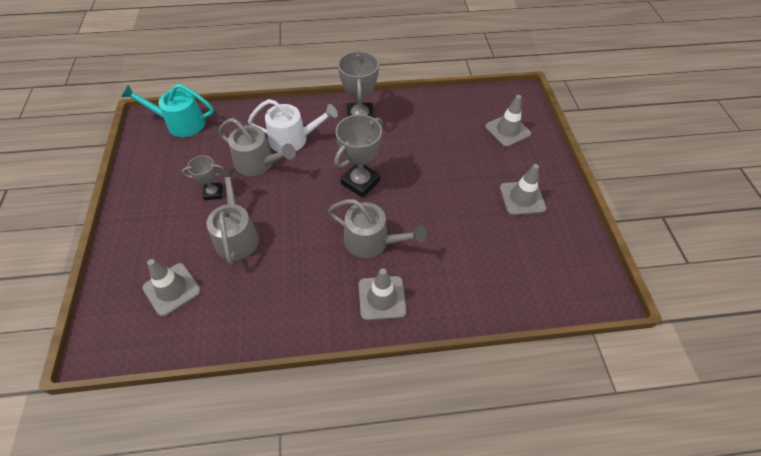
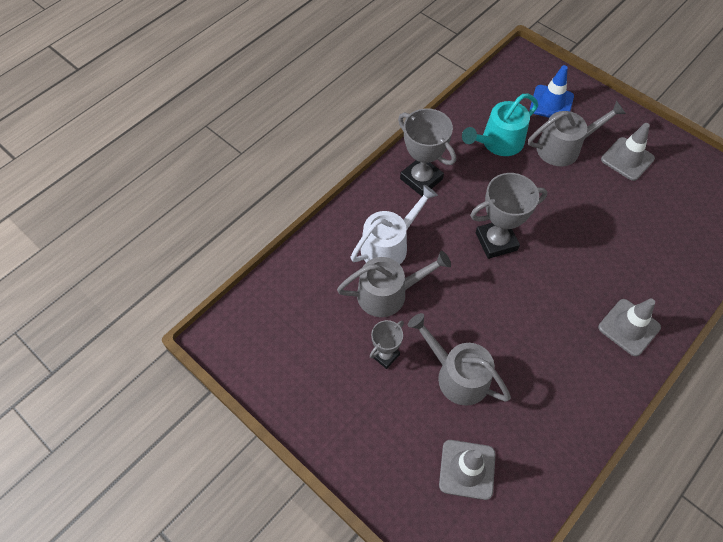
camera: 40 degrees left, 5 degrees up
(181, 123) = (258, 313): turquoise watering can -> turquoise watering can (498, 142)
(360, 182) = (496, 241): grey trophy -> grey trophy turned 75 degrees clockwise
(371, 241) = (567, 287): grey watering can -> grey watering can (563, 148)
(507, 130) = (551, 103): grey traffic cone -> blue traffic cone

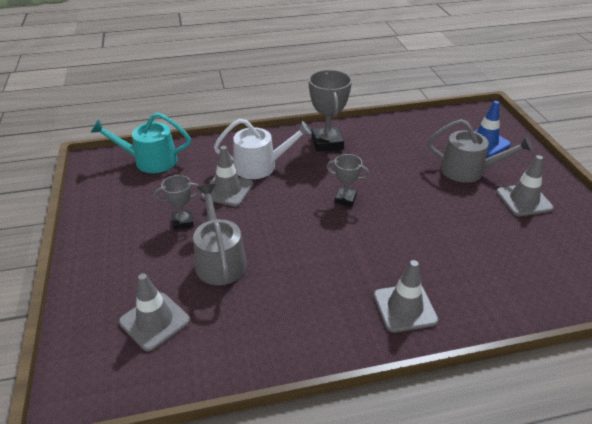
camera: 35 degrees right, 20 degrees down
(388, 293) = (227, 190): grey watering can -> grey traffic cone
(496, 241) = (345, 199): grey trophy -> grey trophy, size x0.58
(498, 142) = (412, 147): turquoise watering can -> turquoise watering can (150, 161)

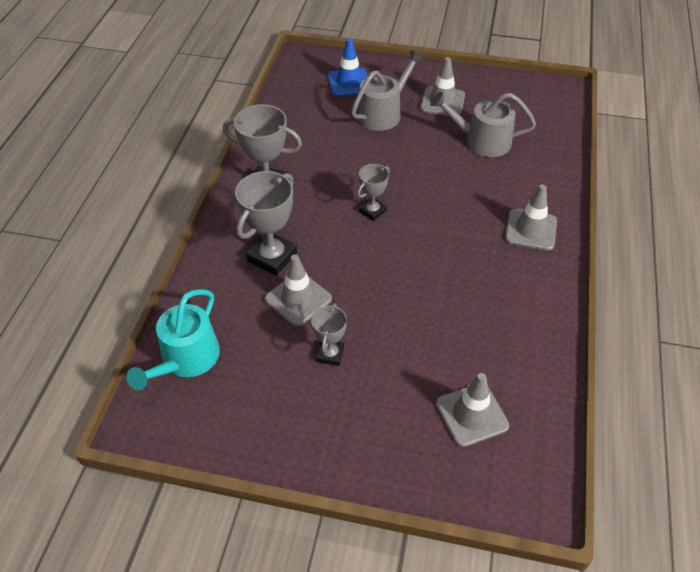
camera: 65 degrees left, 10 degrees up
(219, 260) = (410, 338): grey watering can -> grey watering can (482, 141)
(260, 166) = (272, 257): white watering can -> grey trophy

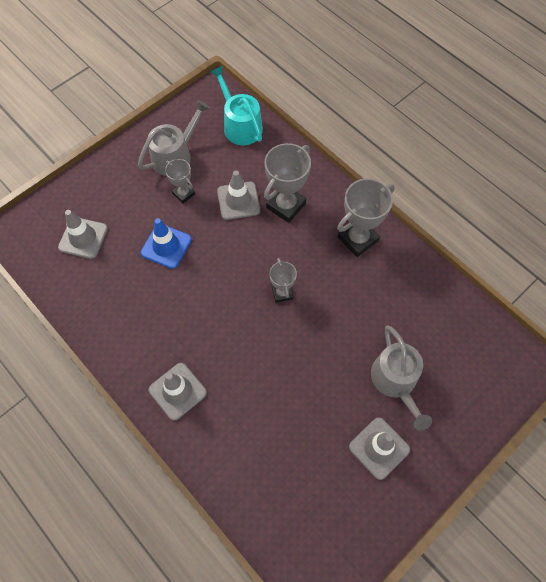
camera: 125 degrees right, 15 degrees up
(272, 257) = (286, 206): grey trophy -> grey trophy turned 60 degrees clockwise
(349, 83) = (461, 383): blue traffic cone -> blue traffic cone (166, 246)
(482, 141) = (301, 439): grey watering can -> grey watering can (175, 156)

